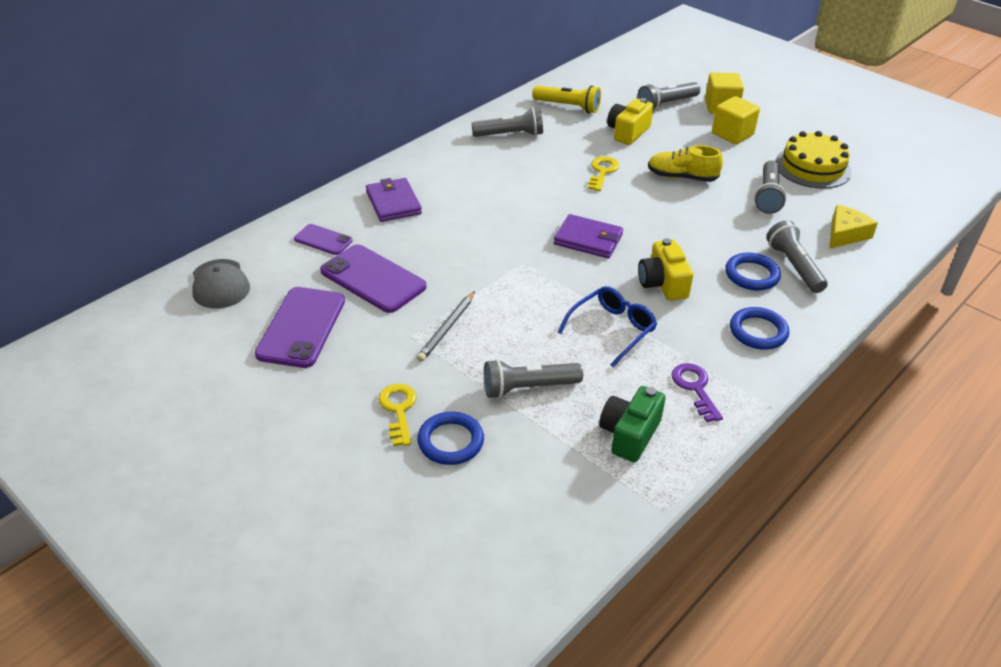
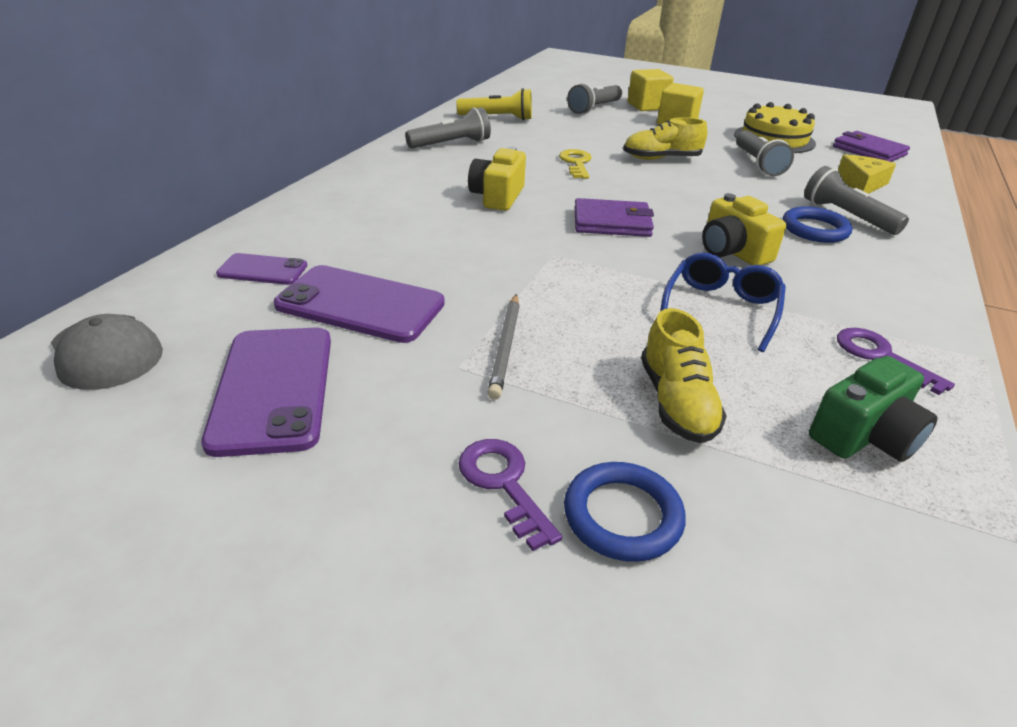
camera: 20 degrees left, 5 degrees down
(393, 203) = (345, 218): purple wallet -> purple wallet (868, 151)
(398, 410) = (503, 483): yellow key -> purple key
(528, 388) = (676, 403): grey flashlight -> yellow shoe
(628, 132) = (575, 131): yellow camera -> yellow camera (497, 196)
(629, 434) = (864, 436): green camera -> green camera turned 135 degrees counterclockwise
(758, 331) = (880, 281): blue ring -> none

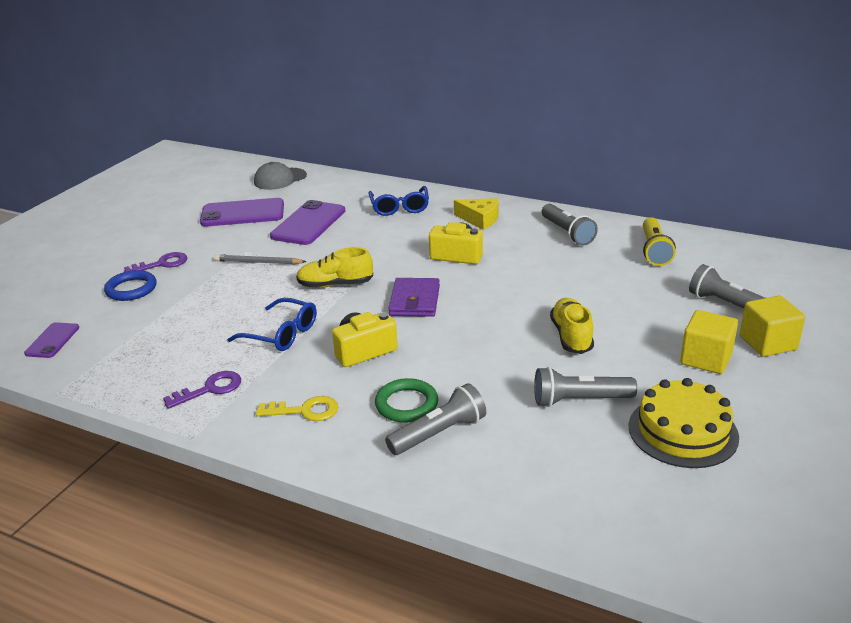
camera: 95 degrees right, 5 degrees down
(262, 270) = (348, 196): purple phone -> purple phone (52, 340)
(335, 228) = (399, 208): none -> blue glasses
(576, 163) = (541, 289): yellow key -> yellow key (305, 411)
(676, 403) = (195, 308): yellow shoe -> yellow shoe (335, 284)
(814, 229) = (406, 404): blue ring -> green ring
(861, 184) = (536, 471): yellow cheese -> yellow cheese (480, 219)
(864, 436) = (145, 363): green camera -> none
(868, 151) = (672, 517): purple wallet -> none

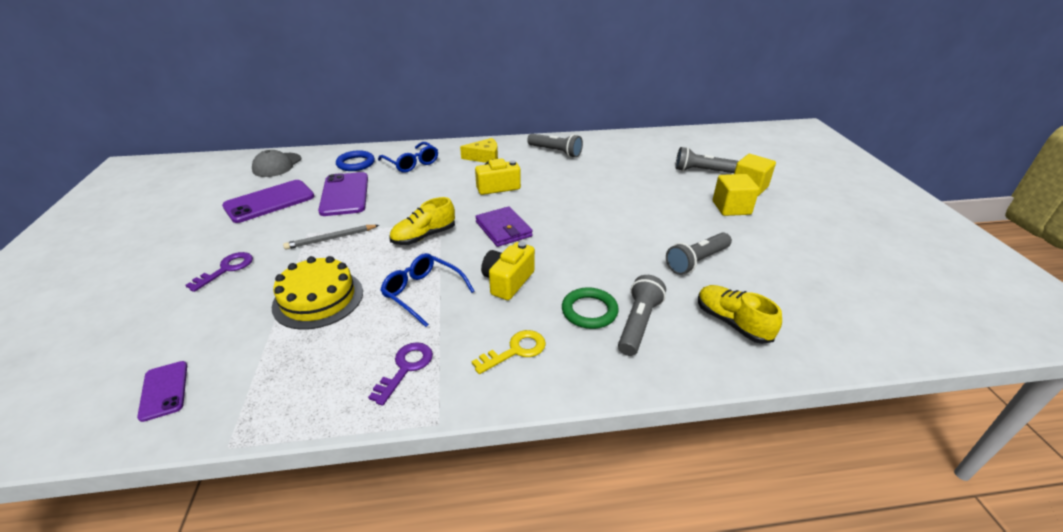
camera: 35 degrees left, 5 degrees up
(131, 289) = (214, 303): blue ring -> blue ring (356, 163)
(282, 334) = (422, 292): blue glasses -> blue glasses turned 135 degrees counterclockwise
(571, 336) = (640, 219): yellow shoe -> yellow shoe (732, 323)
(654, 250) = (622, 149): yellow flashlight -> none
(683, 431) = (775, 258): yellow cake -> yellow cake (318, 299)

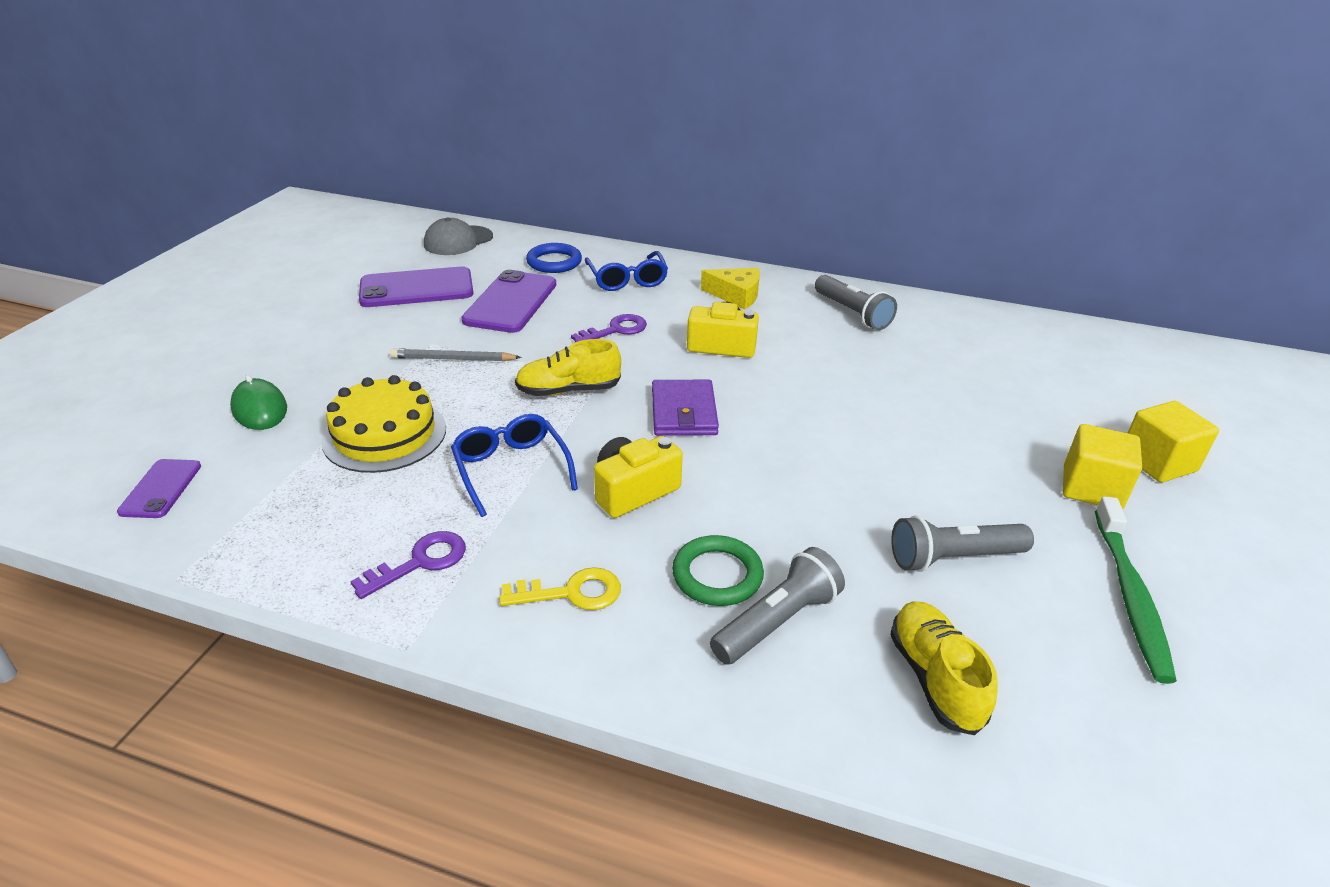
camera: 25 degrees right, 0 degrees up
(206, 311) = (260, 409): none -> green mouse
(227, 269) = (314, 363): purple key -> purple key (616, 330)
(702, 171) = (1087, 410): grey flashlight -> none
(783, 252) = (1130, 596): none -> green toothbrush

